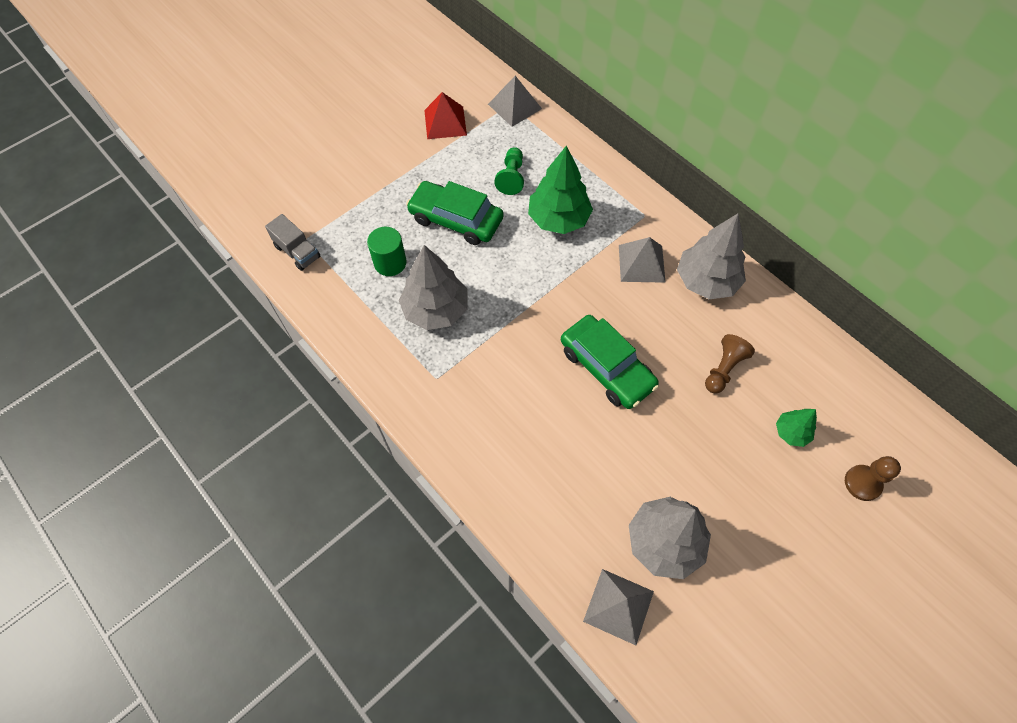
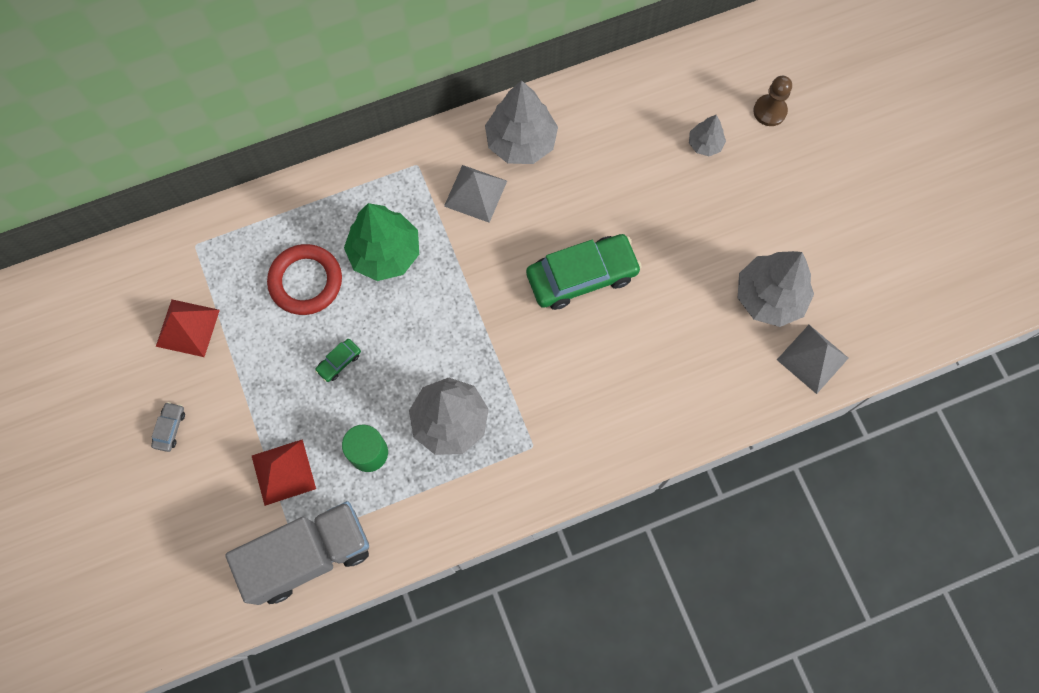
camera: 70 degrees left, 10 degrees up
(297, 252) = (309, 555): grey truck -> grey truck, size x1.90
(357, 214) = (283, 472): none -> red pyramid
(367, 138) = (170, 428): none -> grey car
(456, 219) = (339, 362): green car -> green car, size x0.42
(511, 177) = (306, 281): green pawn -> red ring
(514, 106) = (200, 240): grey pyramid -> none
(723, 369) = (622, 171): brown pawn -> none
(791, 432) = (705, 144): green tree -> grey tree

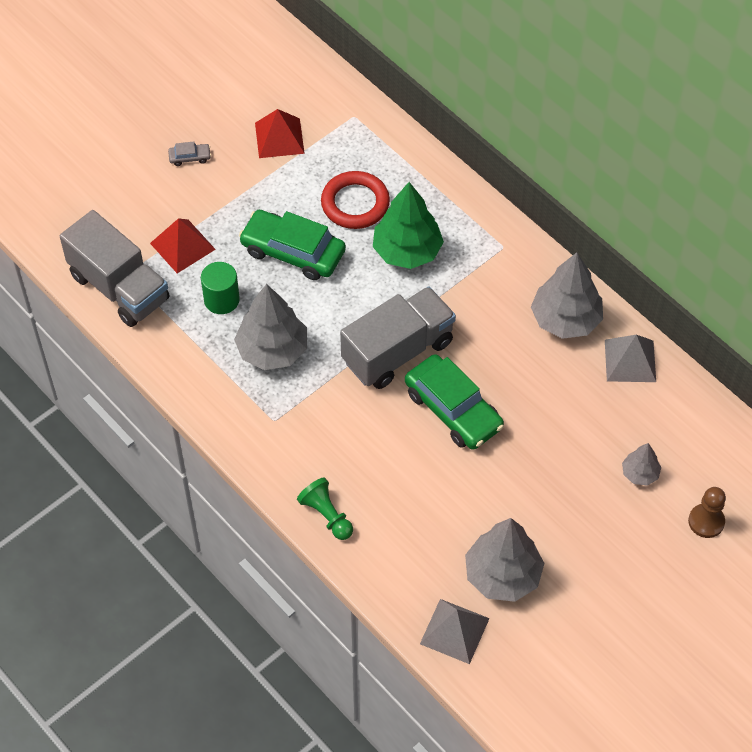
camera: 70 degrees right, 15 degrees down
(339, 362) = (293, 252): green car -> green car, size x2.37
(475, 193) = (496, 300): grey pyramid -> grey pyramid (630, 360)
(498, 303) = (398, 351): none -> grey truck
(656, 431) = (326, 515): none -> green pawn

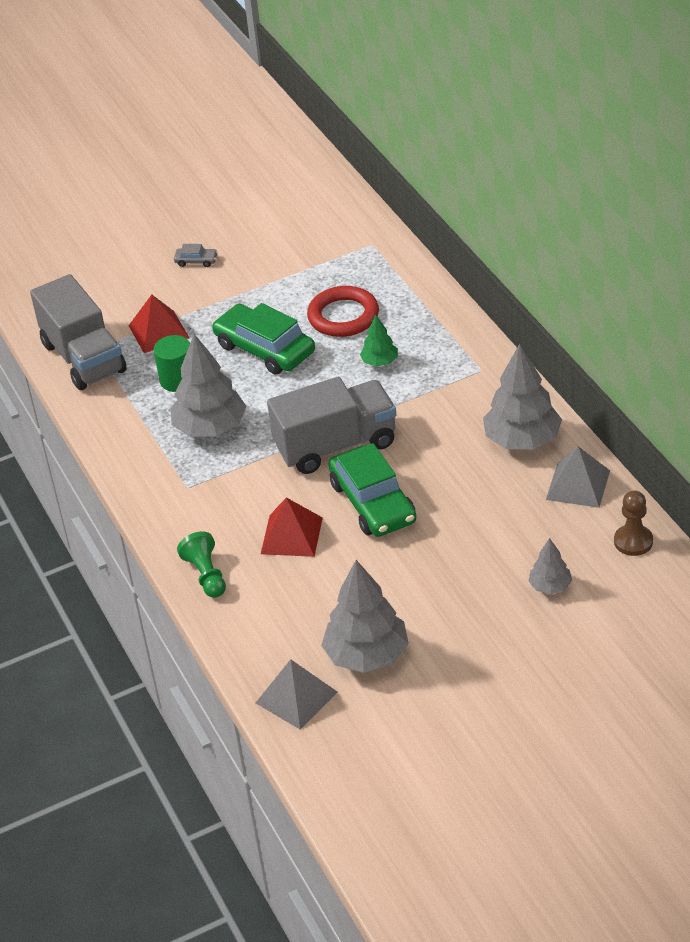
camera: 20 degrees right, 15 degrees down
(279, 138) = (290, 254): red pyramid -> red pyramid (291, 535)
(407, 251) = (380, 362): green tree -> green tree, size x0.51
(706, 521) = (607, 640): brown pawn -> brown pawn (633, 541)

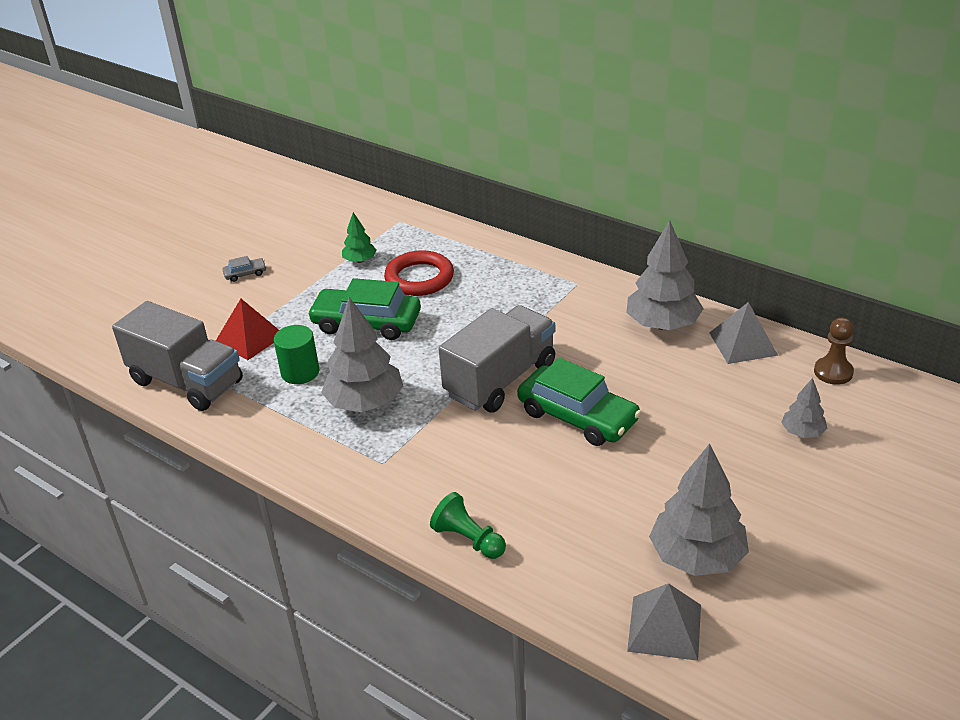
camera: 30 degrees left, 5 degrees down
(291, 535) = (525, 471): red pyramid -> none
(380, 362) = (483, 303): green tree -> green tree (360, 260)

